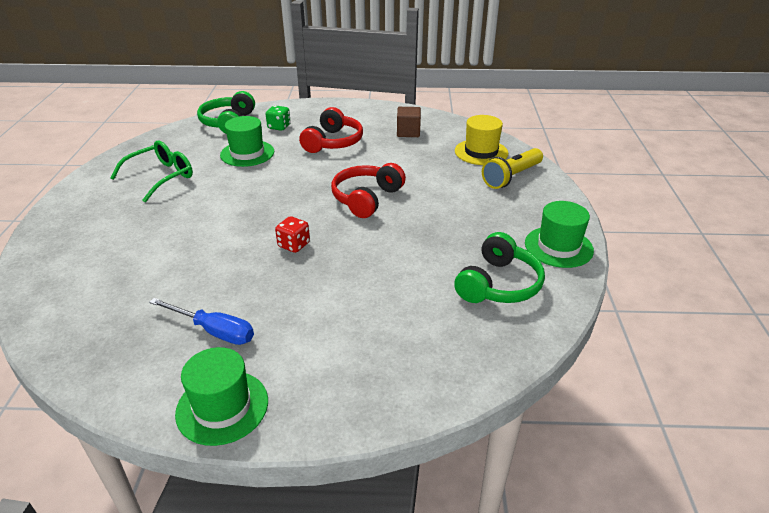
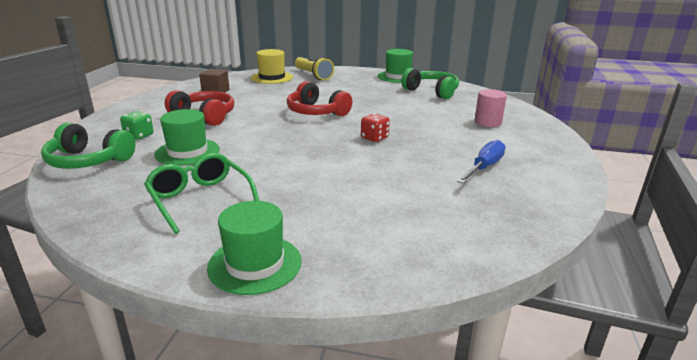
camera: 80 degrees left, 10 degrees down
(222, 407) = (560, 164): green hat -> green hat (255, 264)
(373, 342) = (488, 122): none -> pink cylinder

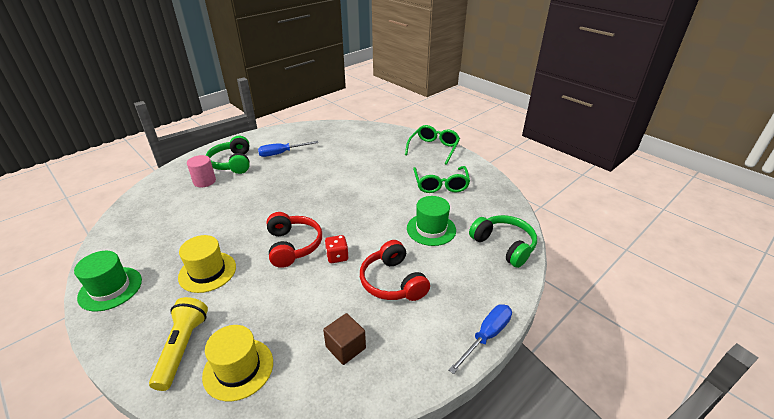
camera: 145 degrees left, 10 degrees up
(110, 113) = (486, 336): none -> blue screwdriver
(139, 136) = (462, 268): green dice -> none
(255, 264) = (434, 148): green hat -> green glasses
(355, 91) = (207, 272): none -> yellow hat
(374, 138) = (298, 195): red dice -> red dice (337, 256)
(432, 91) = (150, 238): green headphones -> green headphones (232, 163)

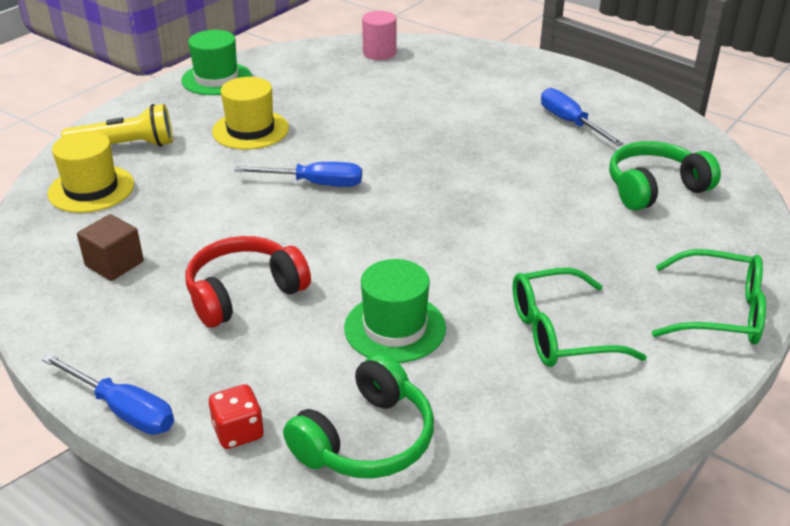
camera: 80 degrees right, 0 degrees up
(204, 181) = (450, 77): pink cylinder -> pink cylinder (379, 53)
(232, 163) = (512, 87): green headphones -> green headphones (654, 188)
(293, 246) = (315, 184): red headphones -> blue screwdriver
(337, 256) = (296, 228): red dice -> red dice (238, 432)

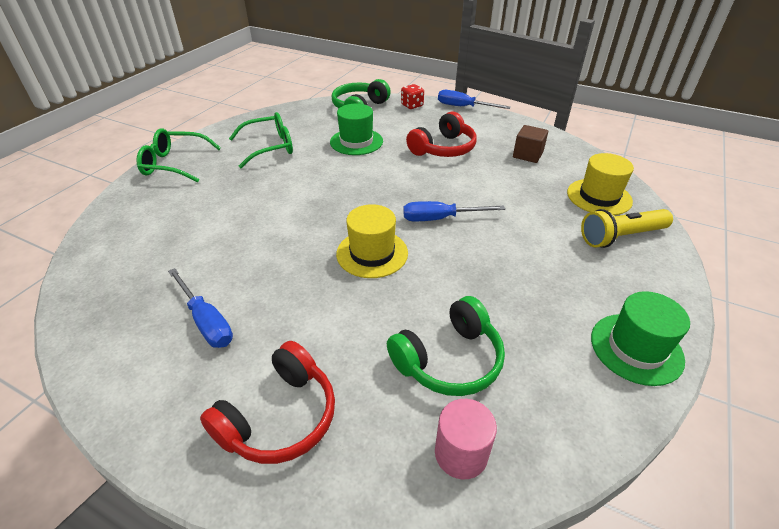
camera: 170 degrees right, 5 degrees up
(250, 130) = (531, 269): yellow hat -> yellow hat (372, 253)
(496, 74) = (279, 417): none -> red headphones
(654, 188) = (162, 244): green headphones -> green headphones (449, 360)

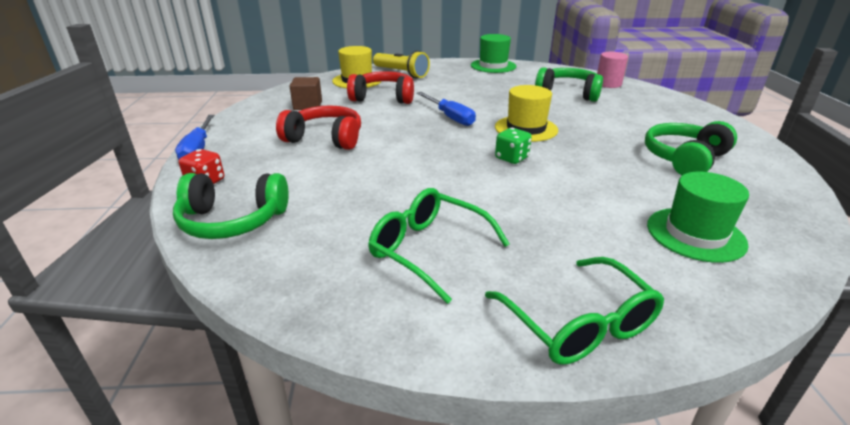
camera: 120 degrees left, 10 degrees down
(206, 321) = (684, 159): blue screwdriver -> green headphones
(279, 417) = (674, 117): red headphones -> red headphones (383, 98)
(326, 216) = (511, 158): none -> green dice
(356, 142) = (351, 188): green hat -> green hat (695, 234)

